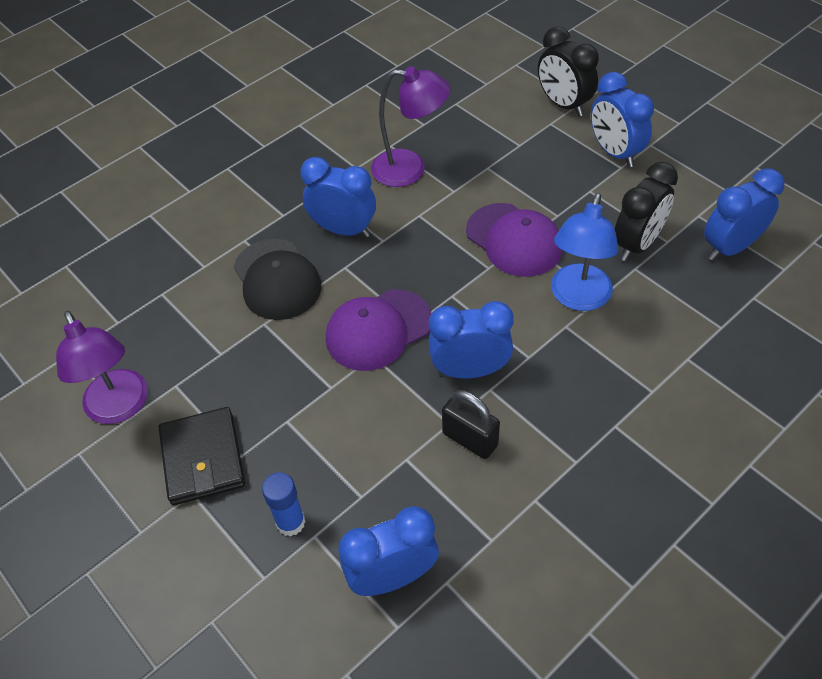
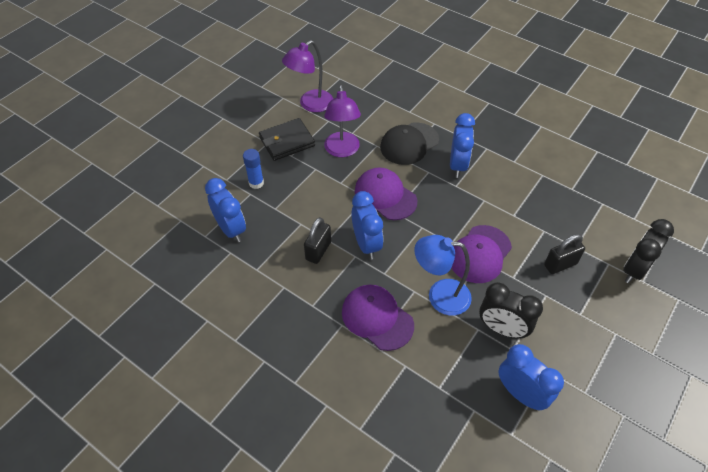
camera: 75 degrees right, 0 degrees up
(410, 169) = (524, 189): purple lamp -> purple lamp (342, 150)
(545, 166) = (560, 264): none -> black padlock
(608, 378) = (377, 318): none -> purple cap
(614, 153) = (594, 308): blue clock -> none

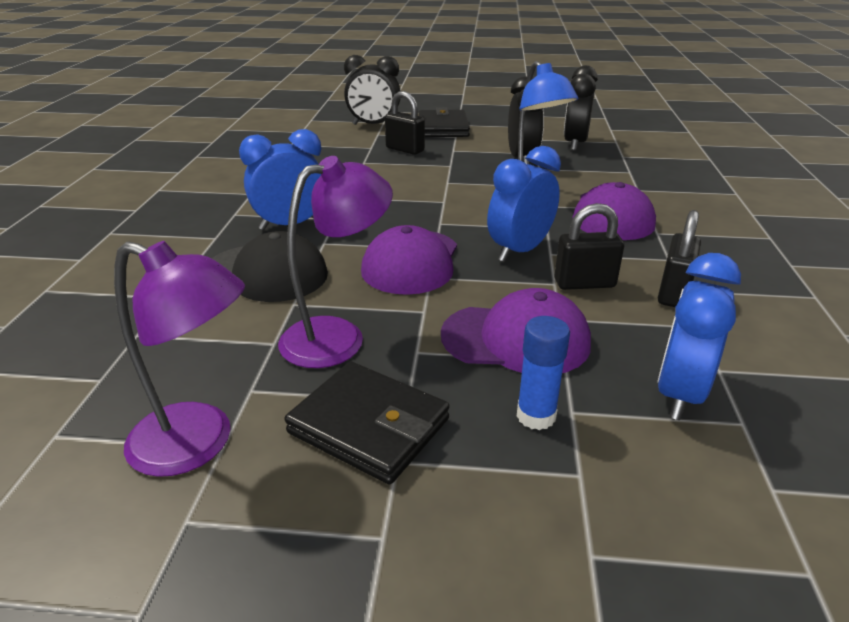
camera: 120 degrees left, 20 degrees down
(284, 280) = (673, 293): none -> black padlock
(480, 254) = (440, 184): purple cap -> purple cap (516, 339)
(521, 393) = (575, 144): blue clock -> black clock
(607, 316) = (443, 128): none -> black wallet

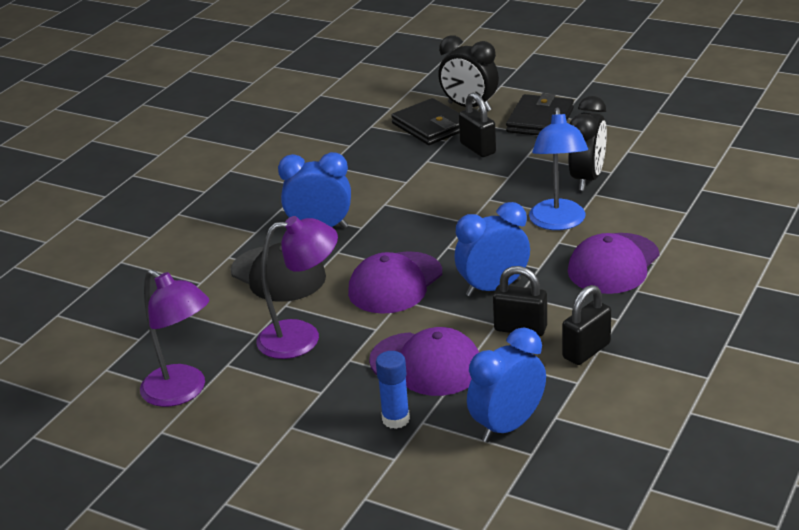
camera: 25 degrees right, 0 degrees up
(369, 426) = (287, 403): black wallet -> black wallet (431, 126)
(575, 144) = (665, 164): black clock -> none

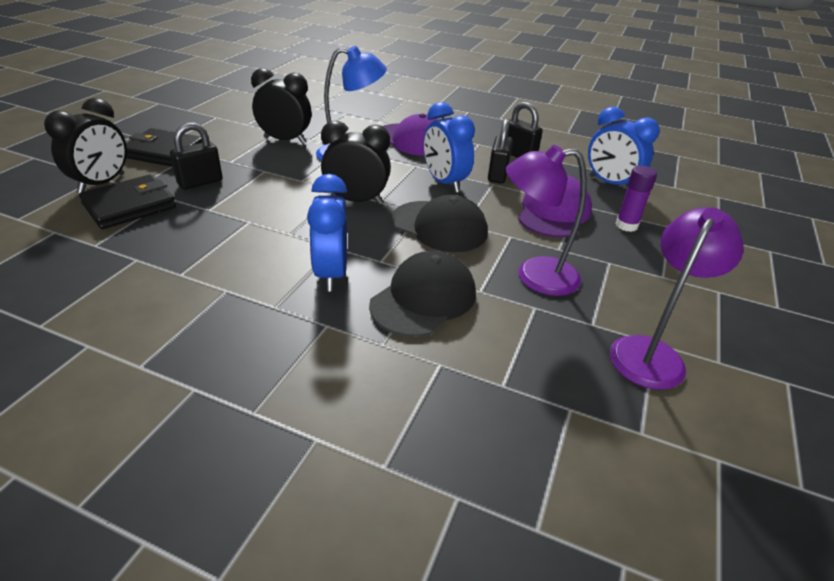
camera: 100 degrees left, 5 degrees up
(302, 337) = (534, 276): purple lamp -> purple lamp turned 75 degrees counterclockwise
(395, 283) = (439, 226): purple cap -> black cap
(396, 419) = (626, 225): blue glue stick -> purple glue stick
(446, 233) = (356, 201): none -> black clock

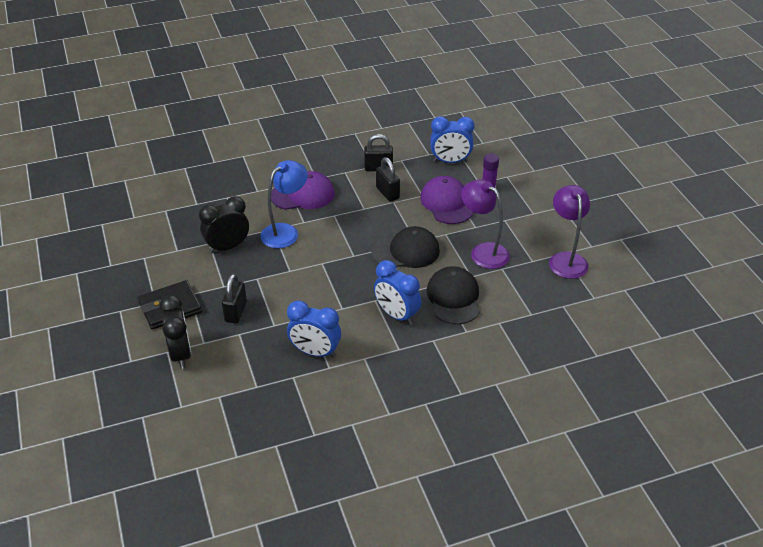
camera: 40 degrees left, 5 degrees up
(129, 206) = (227, 354): black wallet -> none
(356, 201) = (342, 264): black clock -> none
(444, 183) = (368, 218): blue clock -> blue clock (315, 352)
(534, 276) = (483, 251): purple lamp -> purple lamp turned 90 degrees clockwise

